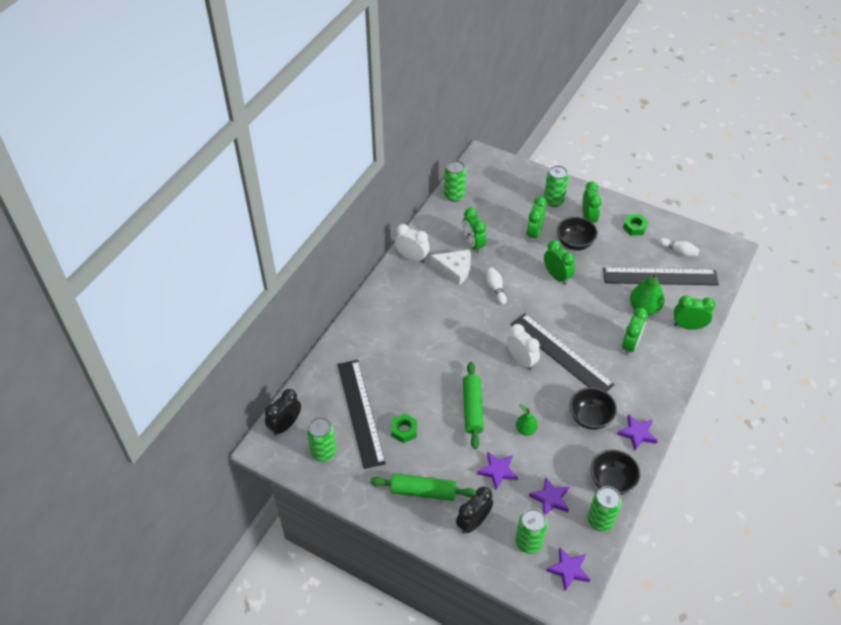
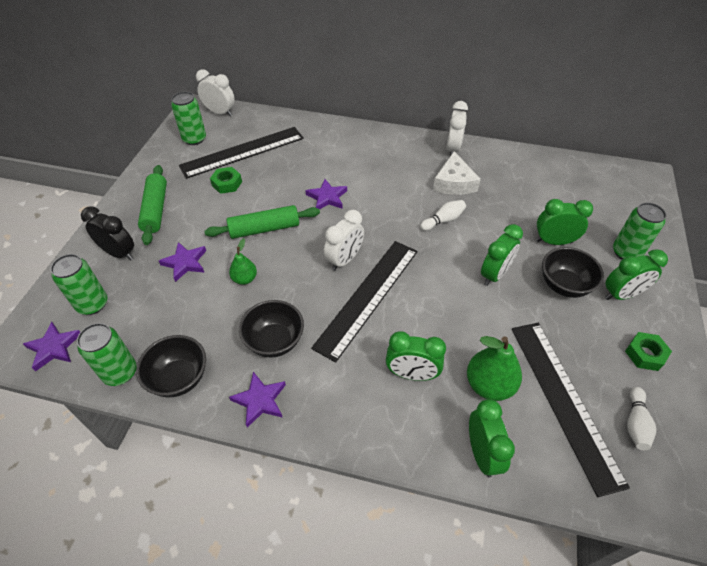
camera: 75 degrees right, 0 degrees up
(285, 425) = (220, 112): black clock -> white clock
(454, 196) = (565, 163): green can -> none
(473, 244) = (500, 191): green clock -> none
(550, 498) = (151, 316): purple star -> purple star (327, 197)

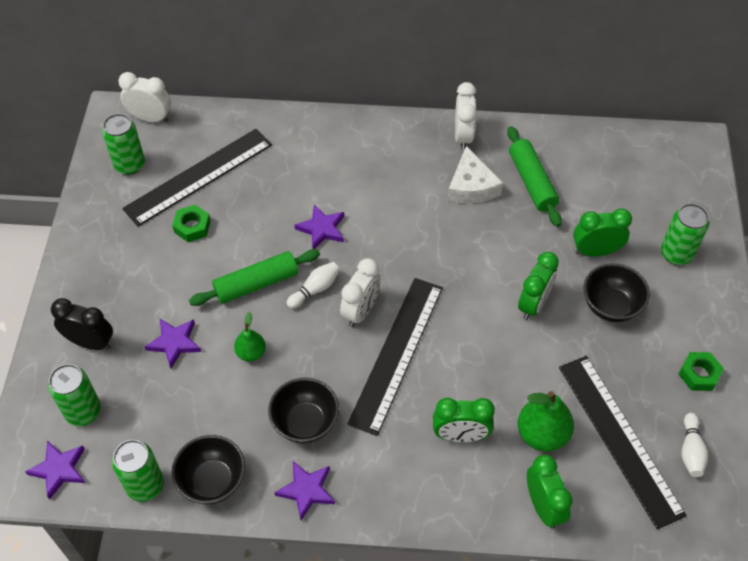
camera: 10 degrees left, 5 degrees up
(156, 210) = (115, 277): green rolling pin -> green rolling pin (532, 182)
(443, 220) = (466, 241): white bowling pin -> white bowling pin (315, 289)
(621, 295) = (673, 308): green clock -> none

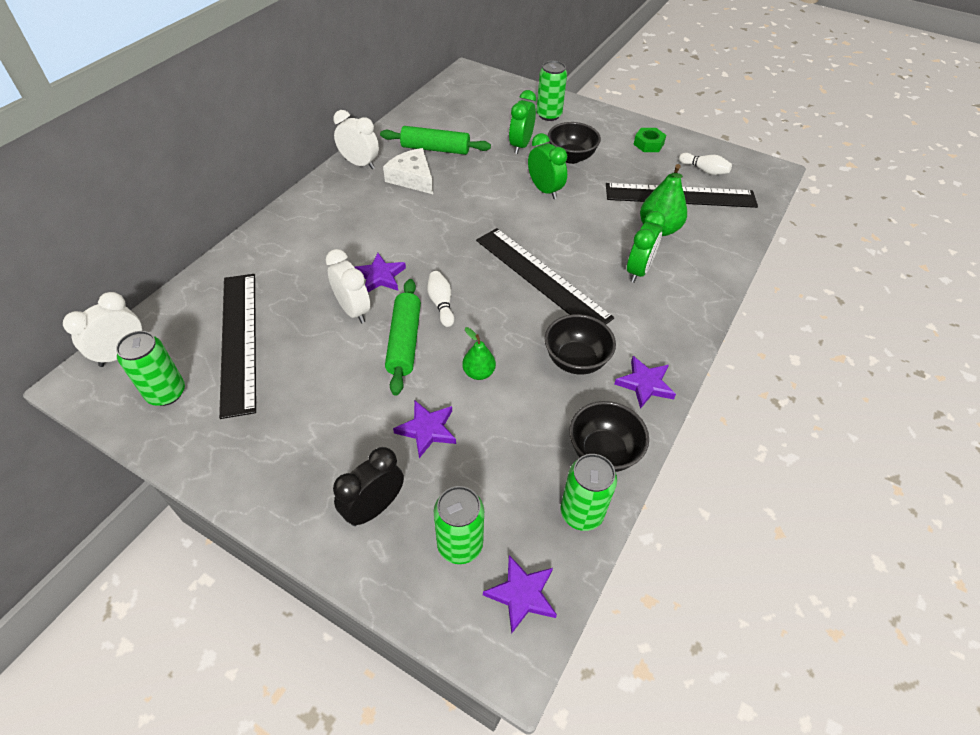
camera: 65 degrees left, 5 degrees down
(192, 227) = (297, 367): green nut -> none
(361, 311) = (485, 283): white clock -> white clock (353, 310)
(471, 186) = (412, 178): white cheese -> white cheese turned 150 degrees counterclockwise
(543, 506) = (718, 252): green clock -> none

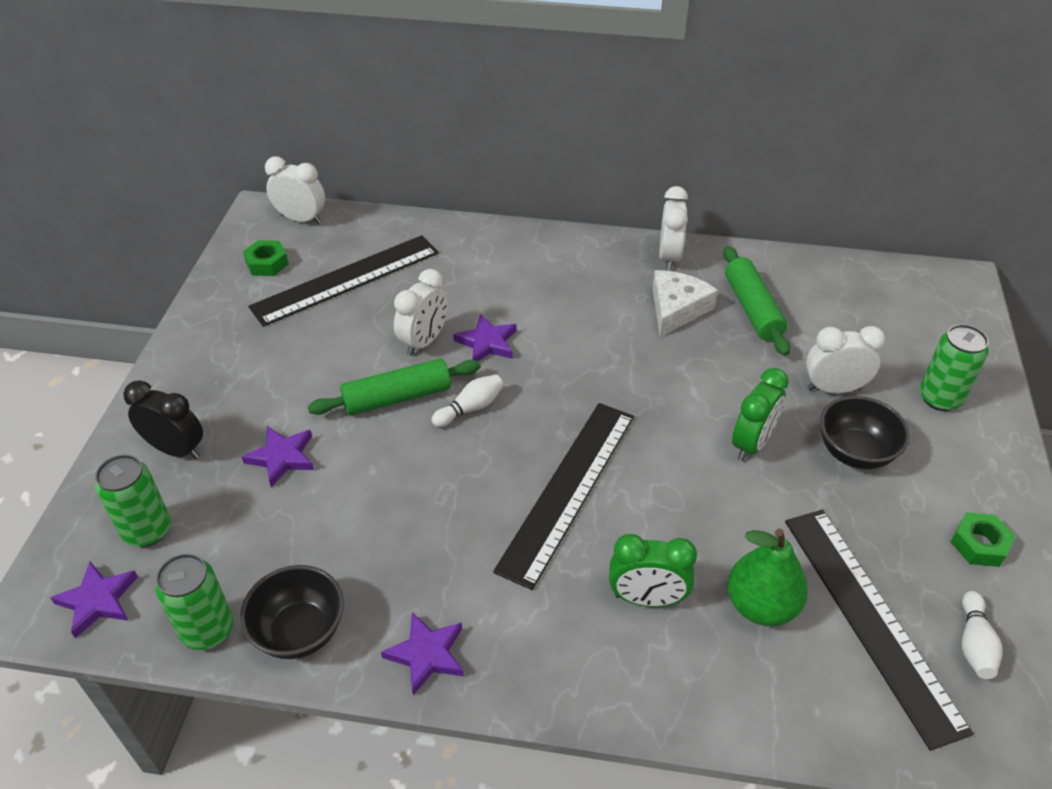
camera: 70 degrees right, 5 degrees down
(166, 393) = (267, 263): green can -> green nut
(478, 373) = (378, 475): green pear -> none
(520, 145) = (833, 389): green clock -> white clock
(576, 360) = (437, 566): black bowl -> none

